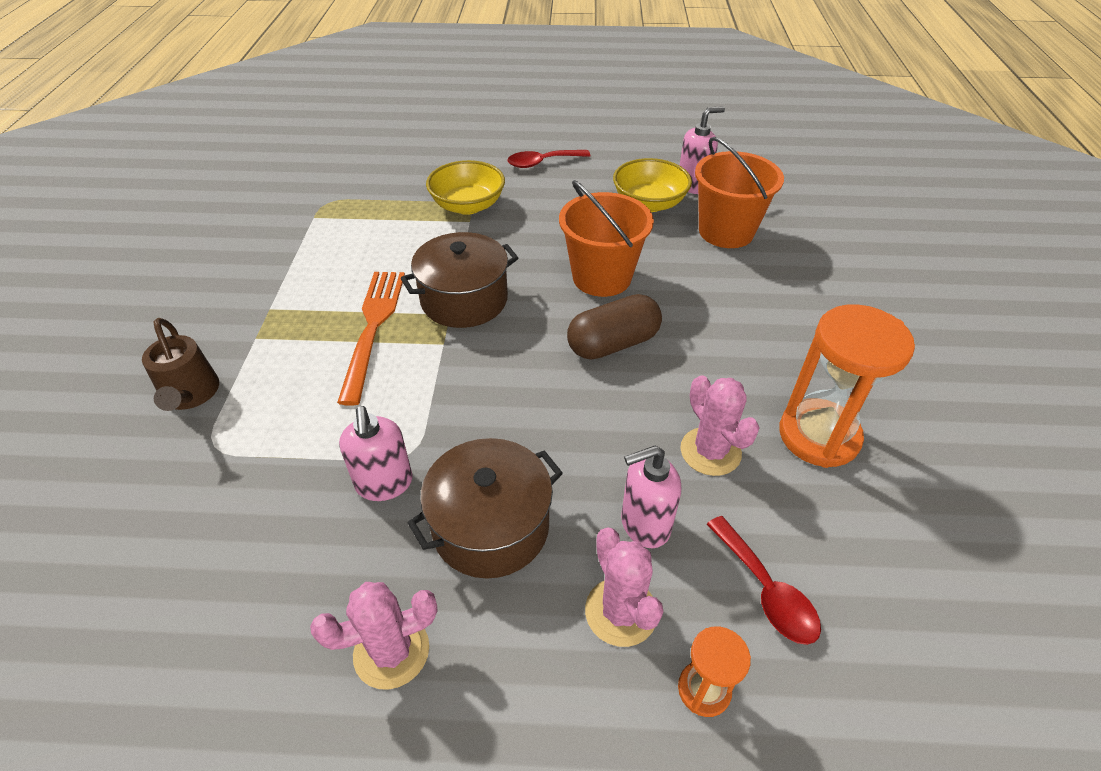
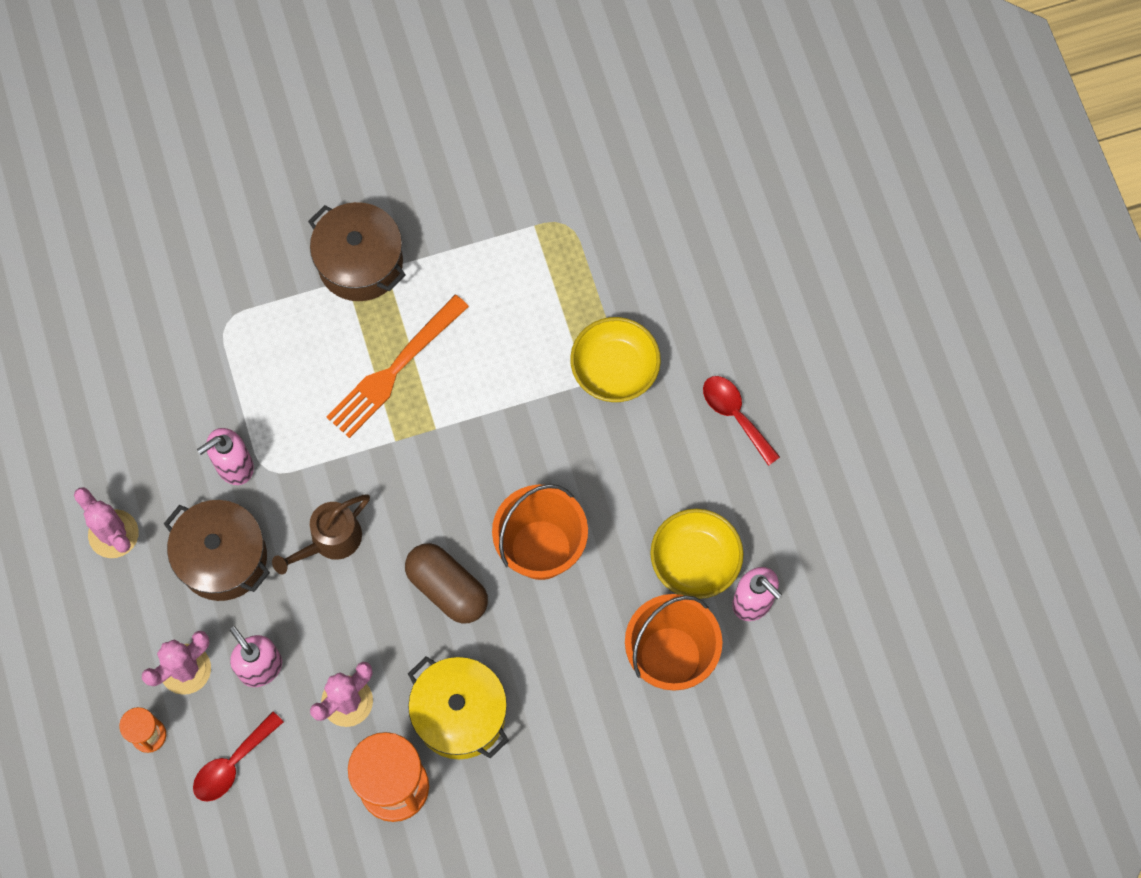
camera: 70 degrees right, 25 degrees up
(190, 395) = (267, 272): brown watering can -> brown watering can (330, 541)
(373, 327) = (394, 370): orange fork -> orange fork turned 150 degrees clockwise
(464, 300) = (459, 433): brown pot -> brown pot (360, 262)
(747, 366) = (460, 714): none -> yellow pot

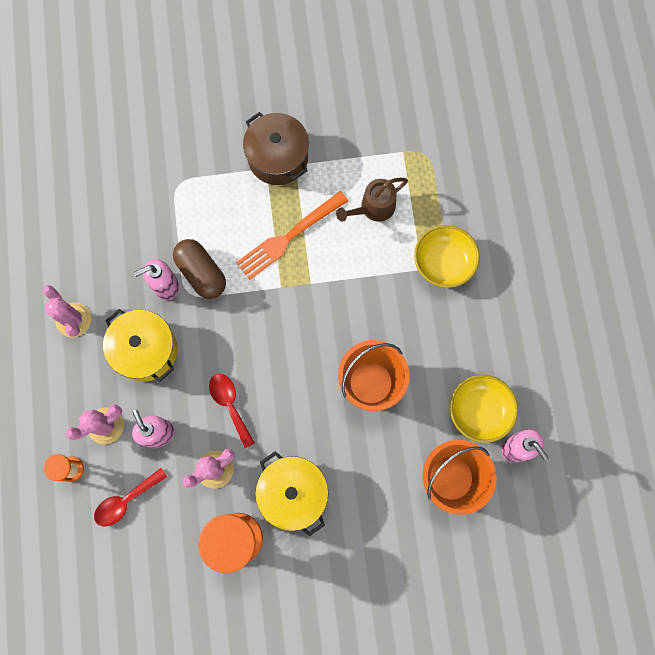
camera: 10 degrees right, 5 degrees up
(223, 558) = (146, 350): brown pot -> yellow pot
(330, 541) = (223, 351): brown watering can -> brown watering can (373, 208)
(447, 588) = (299, 400): brown capsule -> brown capsule (201, 273)
(735, 415) = (524, 310): red spoon -> red spoon (230, 405)

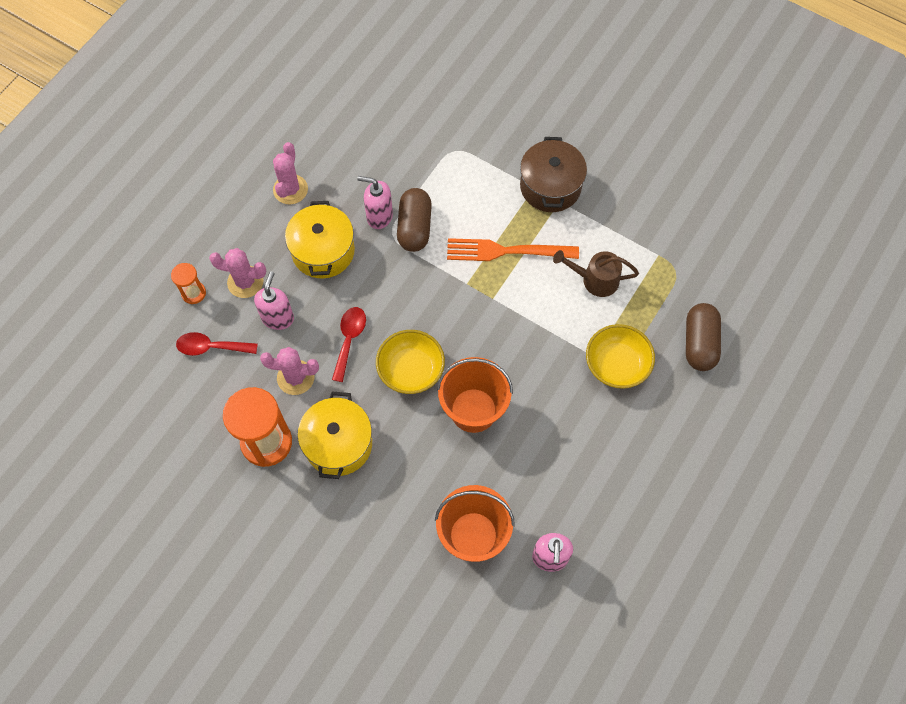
camera: 40 degrees right, 10 degrees down
(479, 411) = (544, 503): yellow bowl -> yellow bowl (411, 370)
(487, 199) = (699, 343): none -> brown capsule

